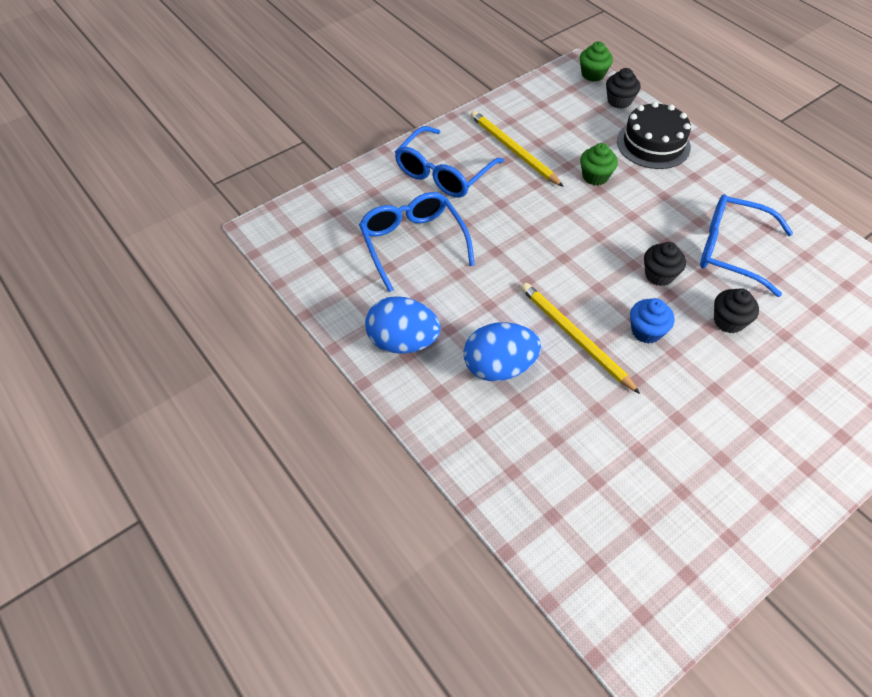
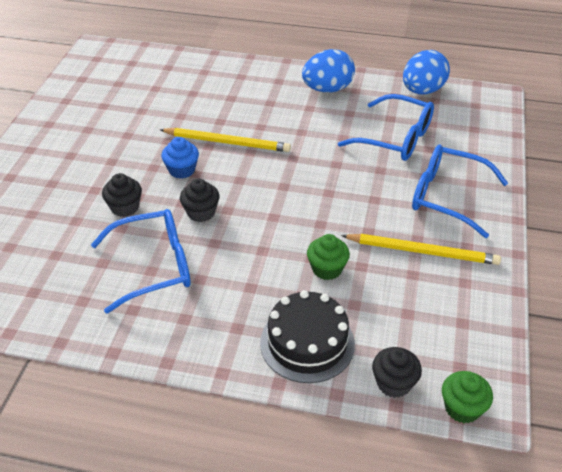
camera: 140 degrees right, 10 degrees down
(443, 173) = (447, 197): blue glasses -> blue glasses turned 60 degrees counterclockwise
(499, 367) = (258, 105): blue egg -> blue egg (422, 91)

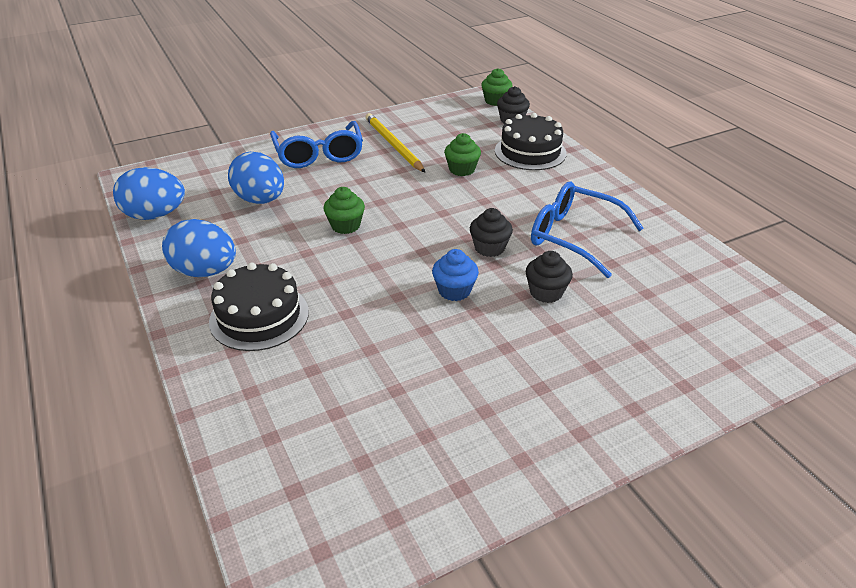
camera: 130 degrees left, 5 degrees down
(227, 142) = (377, 287): yellow pencil -> none
(258, 92) = (259, 316): none -> black cake
(313, 161) = (345, 226): none -> green cupcake
(396, 138) = (260, 200): blue glasses -> blue egg

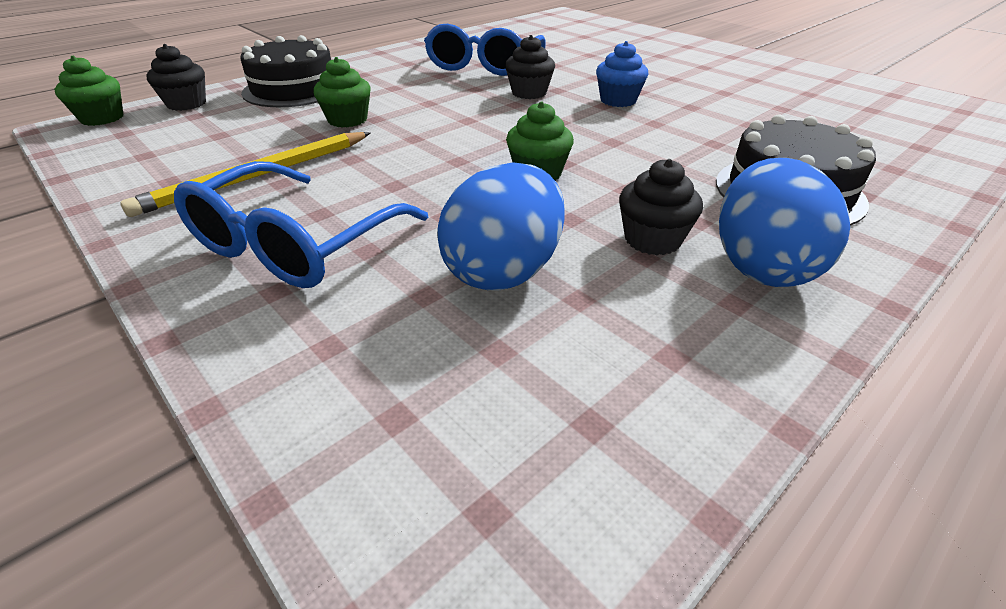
camera: 105 degrees left, 0 degrees up
(155, 215) = (659, 425): blue egg -> none
(319, 155) = (295, 245): blue glasses -> blue glasses turned 150 degrees clockwise
(546, 292) = (584, 70): black cupcake -> black cupcake (652, 240)

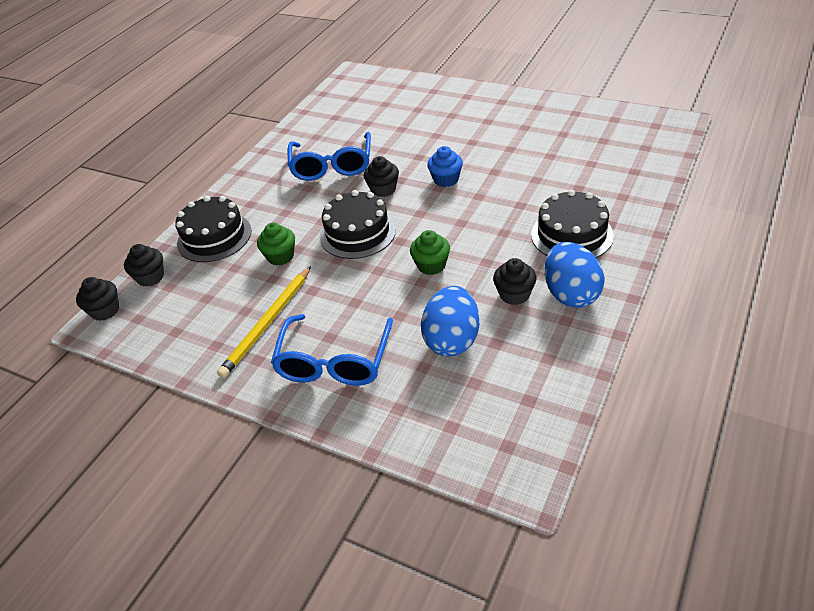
camera: 15 degrees left, 5 degrees up
(102, 118) = (105, 310): green cupcake -> black cupcake
(463, 121) = (358, 233): none -> black cake

